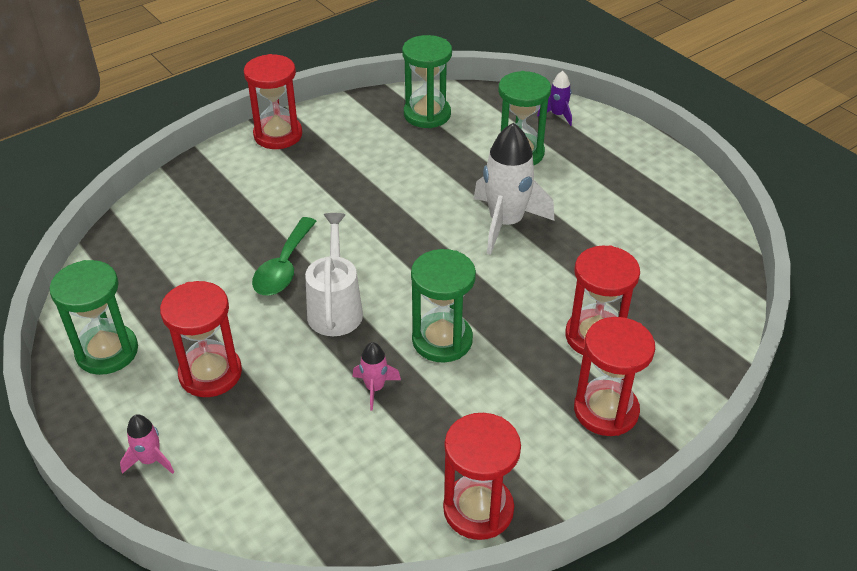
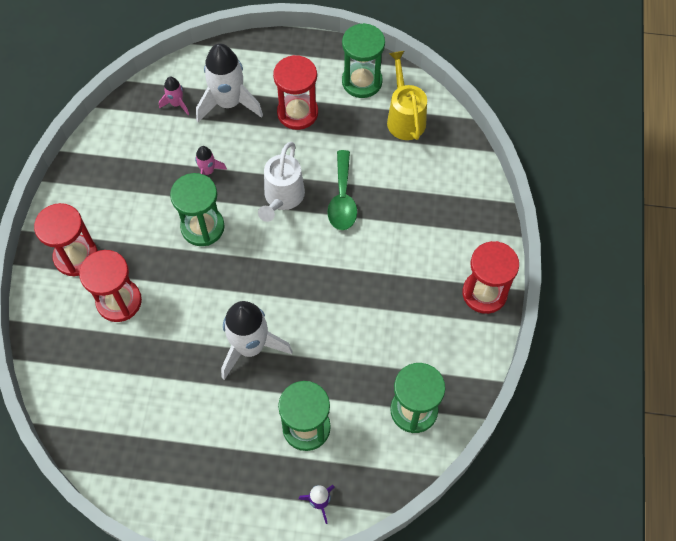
camera: 135 degrees right, 20 degrees up
(127, 288) = (404, 117): none -> yellow watering can
(150, 460) = (269, 58): pink rocket -> pink rocket (176, 104)
(262, 445) = (228, 103): none -> white rocket
(284, 267) = (342, 199): green spoon -> green spoon turned 150 degrees counterclockwise
(335, 307) = (282, 198): white watering can -> white watering can turned 60 degrees clockwise
(478, 509) = (97, 155): red hourglass -> none

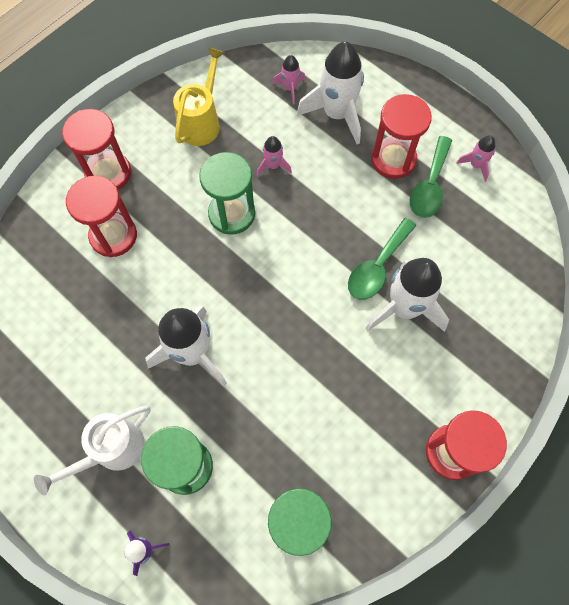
camera: 35 degrees right, 5 degrees up
(282, 198) = (321, 231): white watering can -> white watering can (111, 450)
(338, 116) = (429, 186): none -> green spoon
(362, 81) = (476, 165): green hourglass -> pink rocket
(383, 216) = (404, 308): none -> white rocket
(404, 117) = (494, 224): yellow watering can -> yellow watering can (202, 121)

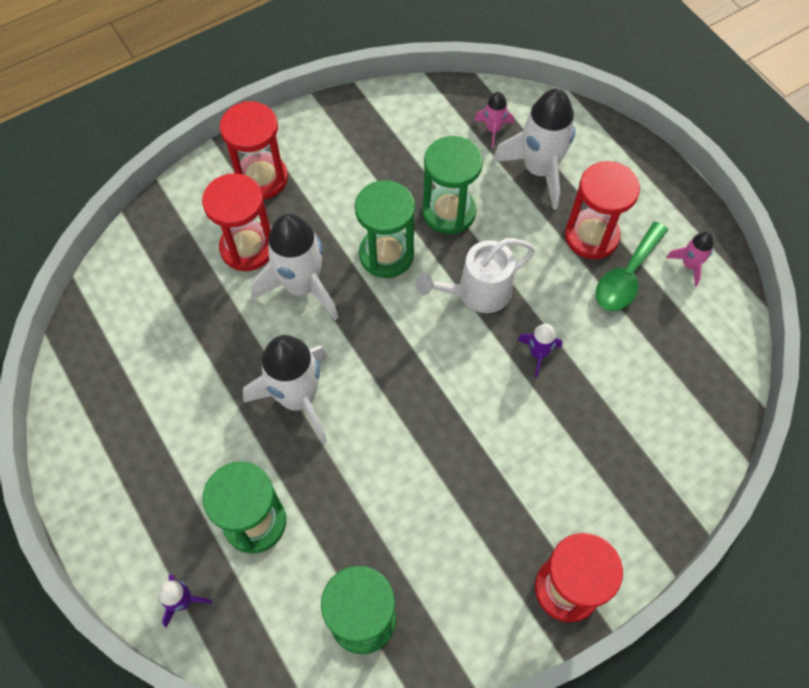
camera: 15 degrees right, 5 degrees down
(111, 450) = (177, 482): white watering can -> white watering can (476, 293)
(202, 121) = (382, 145): yellow watering can -> none
(273, 166) = (449, 212): pink rocket -> green hourglass
(377, 267) = (538, 353): green spoon -> purple rocket
(404, 308) = (557, 408): white rocket -> white rocket (302, 286)

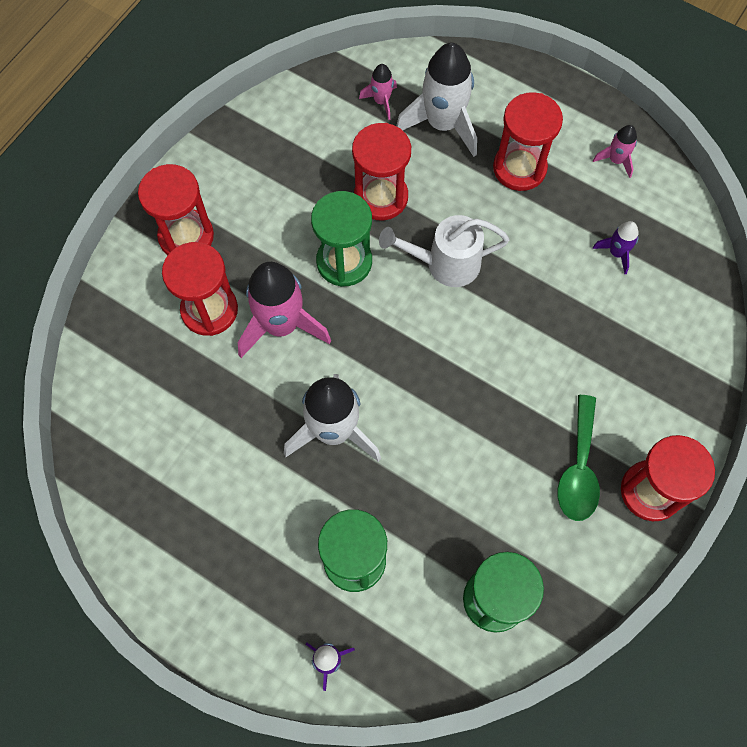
camera: 25 degrees left, 5 degrees up
(302, 286) = (281, 325): white rocket -> pink rocket
(449, 212) = (381, 197): green hourglass -> red hourglass
(476, 293) = (444, 264): white watering can -> white watering can turned 45 degrees clockwise
(538, 353) = (526, 296): purple rocket -> purple rocket (616, 253)
(626, 276) = (567, 193): green spoon -> green spoon (578, 468)

